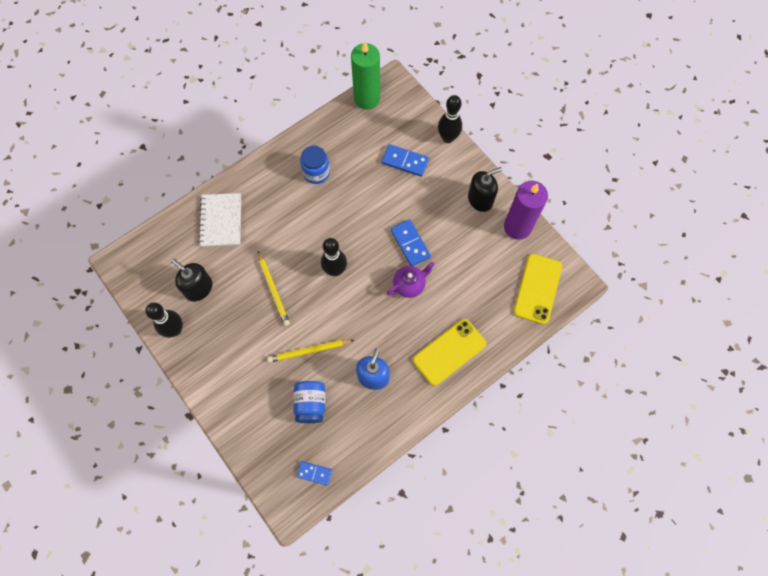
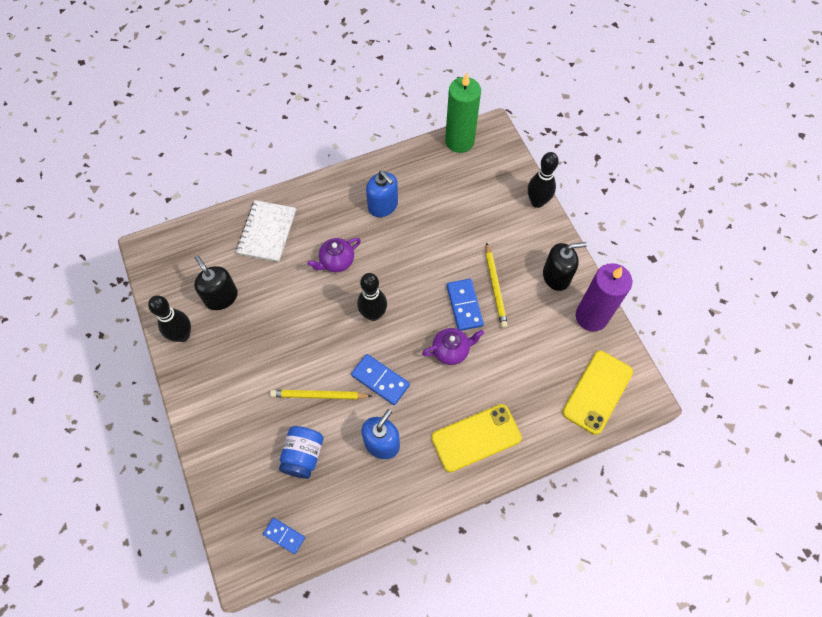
camera: 15 degrees right, 5 degrees down
(273, 290) = (300, 318): yellow pencil -> yellow pencil (495, 287)
(290, 232) = (336, 261): none -> purple teapot
(316, 173) = (383, 206): blue jar -> blue soap dispenser
(405, 161) = (483, 216): blue domino -> blue domino (380, 380)

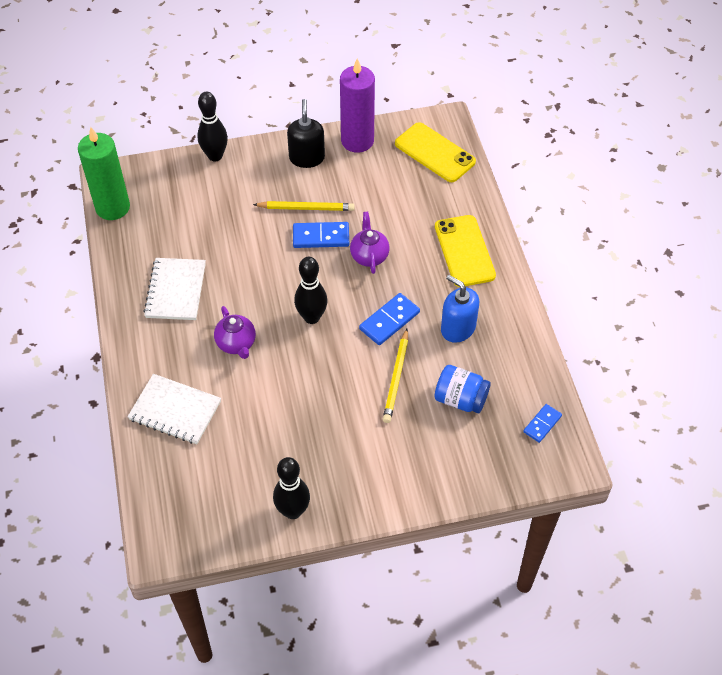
camera: 80 degrees left, 10 degrees down
(221, 297) = (252, 466): black soap dispenser -> none
(383, 206) = (175, 290): blue soap dispenser -> white notebook

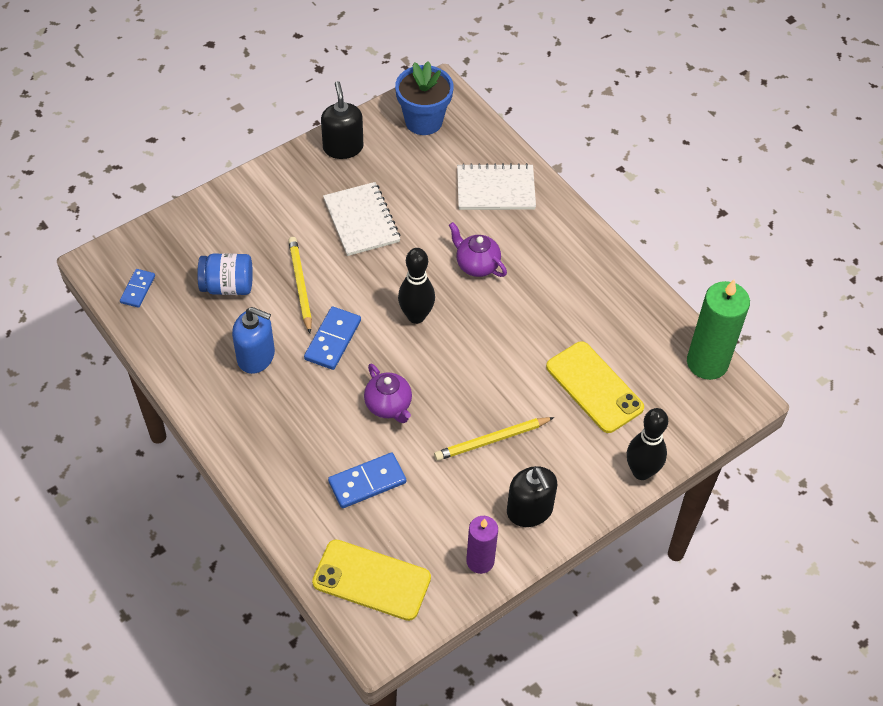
camera: 155 degrees right, 0 degrees up
(175, 290) = (572, 296): white notebook -> white notebook (361, 220)
(197, 513) = (423, 121): none -> blue flower pot
(293, 511) = (343, 147): black bowling pin -> black soap dispenser
(321, 237) = (455, 410): blue domino -> blue domino (367, 482)
(357, 141) = (480, 561): purple candle -> purple candle, size x0.61
(464, 251) = (281, 450): yellow phone -> yellow phone (594, 387)

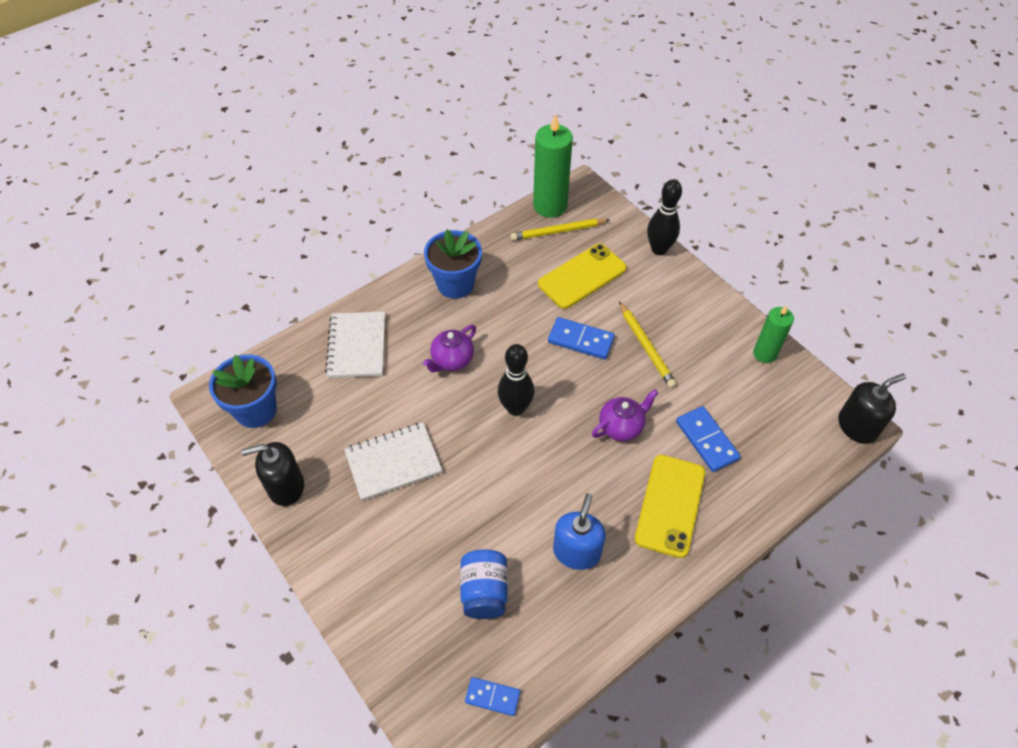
camera: 90 degrees left, 0 degrees up
(300, 285) = (481, 515): yellow pencil -> yellow pencil (558, 231)
(333, 340) = (549, 479): blue domino -> blue domino (581, 340)
(371, 580) = (803, 432): yellow phone -> yellow phone (670, 505)
(480, 561) = (764, 354): purple candle -> green candle
(529, 510) = (709, 320): black soap dispenser -> black soap dispenser (857, 426)
(579, 269) = (455, 284): none -> blue flower pot

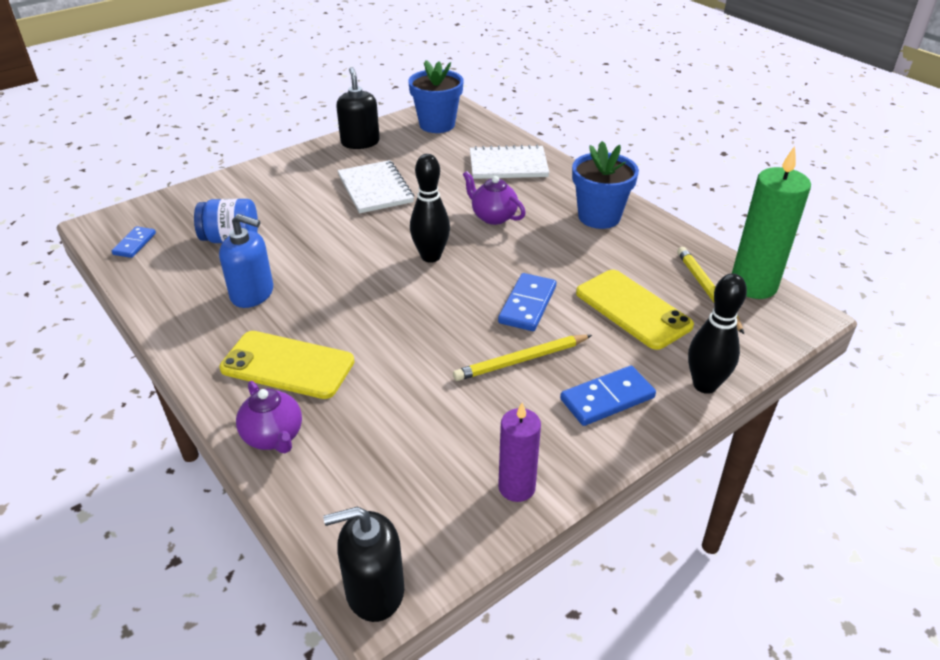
camera: 90 degrees right, 15 degrees down
(621, 427) = (399, 332): purple teapot -> purple teapot (273, 437)
(707, 440) = (371, 406): blue domino -> blue domino (607, 399)
(764, 354) = (516, 487): green candle -> purple candle
(857, 426) = (374, 590): black soap dispenser -> black soap dispenser turned 105 degrees clockwise

